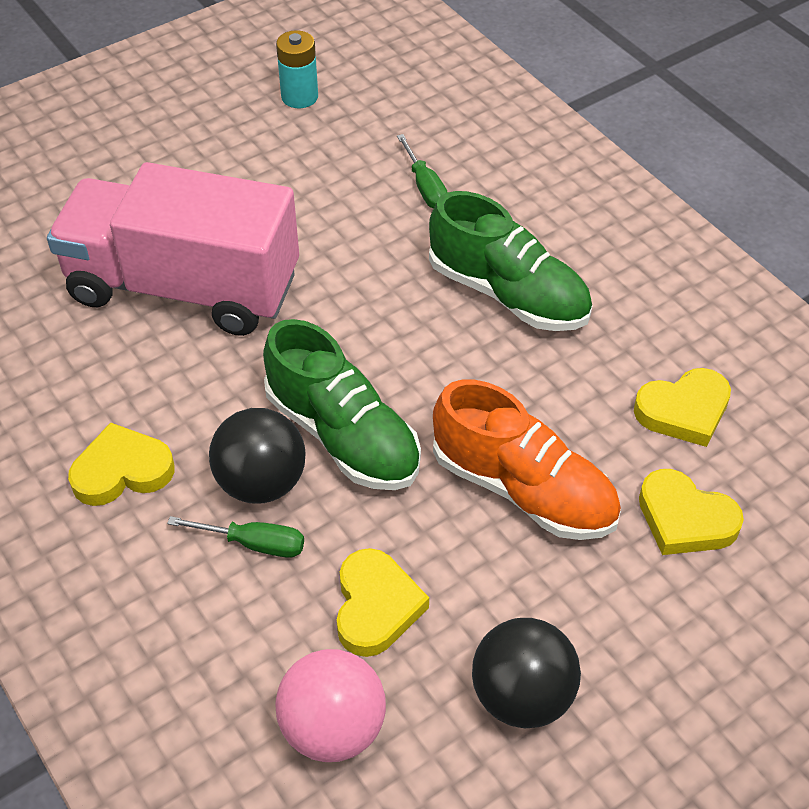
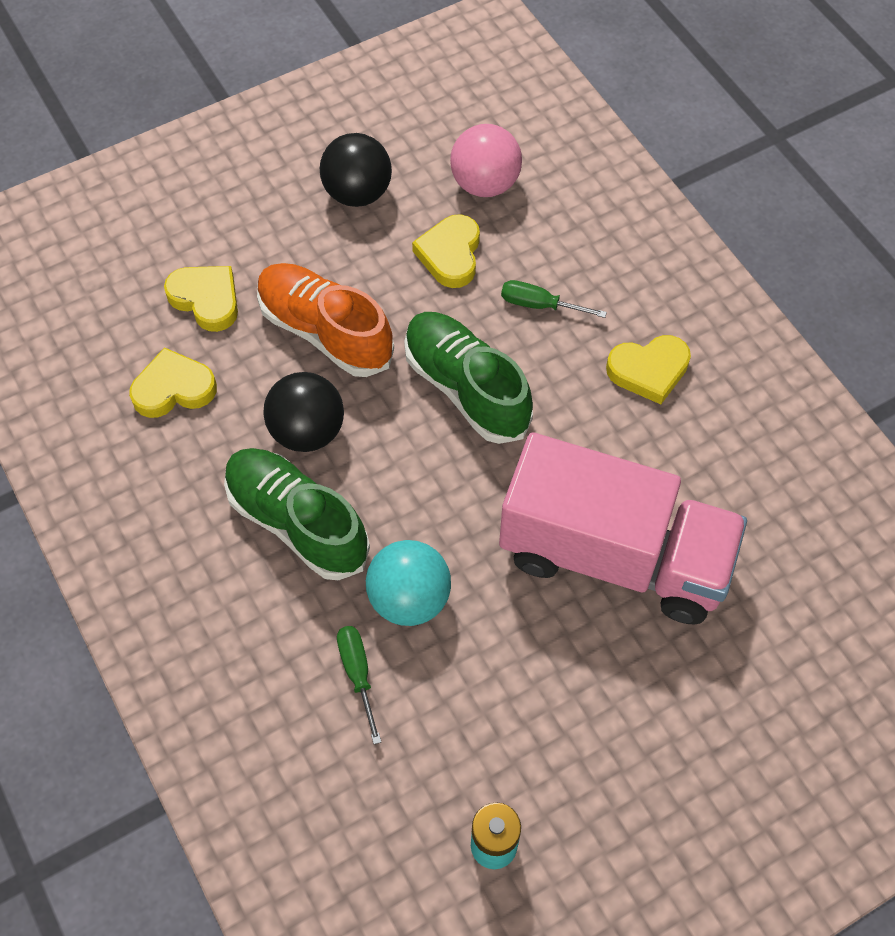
camera: 175 degrees left, 10 degrees up
(261, 482) = (534, 352): black ball -> black ball (307, 431)
(385, 241) = (409, 599): none -> turquoise ball

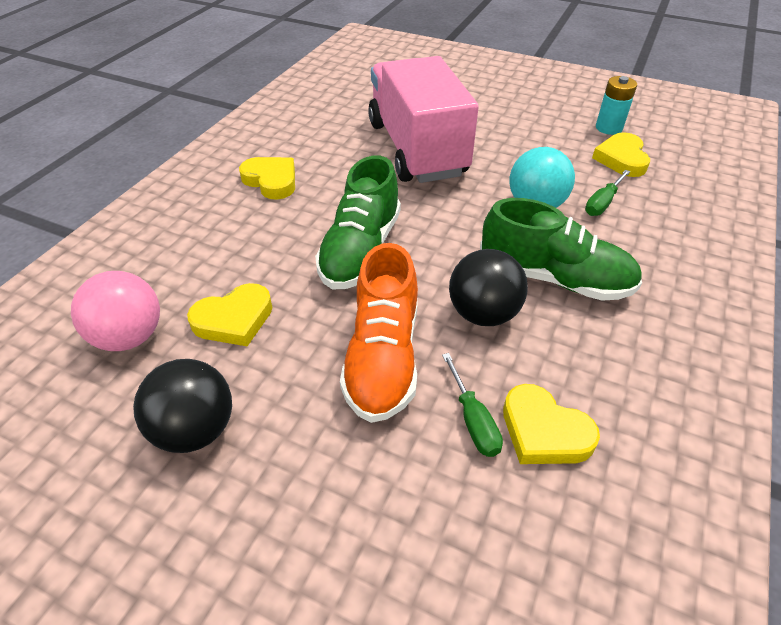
camera: 125 degrees left, 15 degrees down
(206, 299) = (429, 477): yellow heart -> yellow heart (621, 159)
(297, 522) = (554, 278): green shoe -> green shoe turned 75 degrees counterclockwise
(538, 305) = (252, 248): green screwdriver -> green screwdriver (473, 421)

